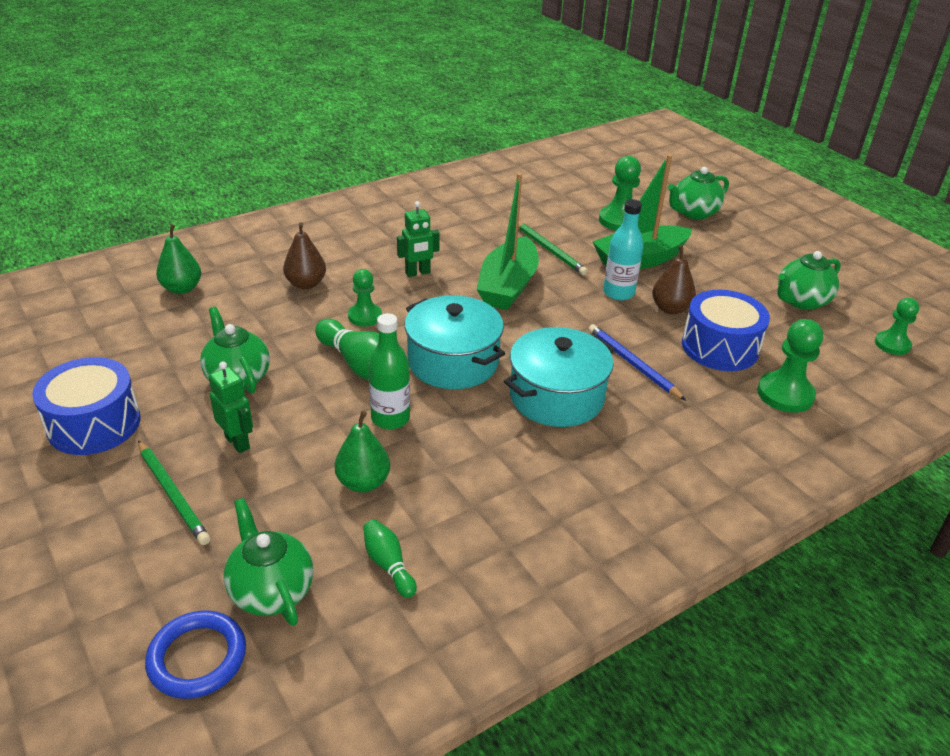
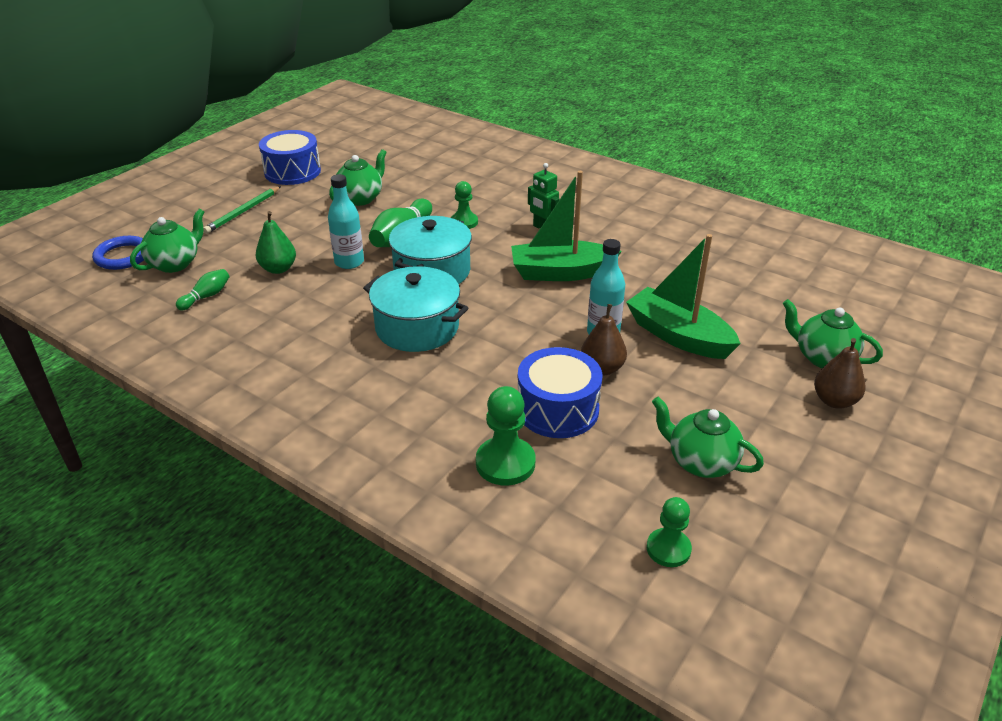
camera: 70 degrees right, 0 degrees up
(182, 289) = (444, 152): green pear -> none
(238, 442) = (297, 217): green robot -> none
(306, 284) = (487, 190): brown pear -> brown pear (834, 401)
(390, 418) = (349, 262): green bottle -> turquoise bottle
(549, 250) = (643, 281): green pencil -> none
(619, 220) = (746, 311): green pawn -> none
(632, 364) = (491, 359): blue pencil -> none

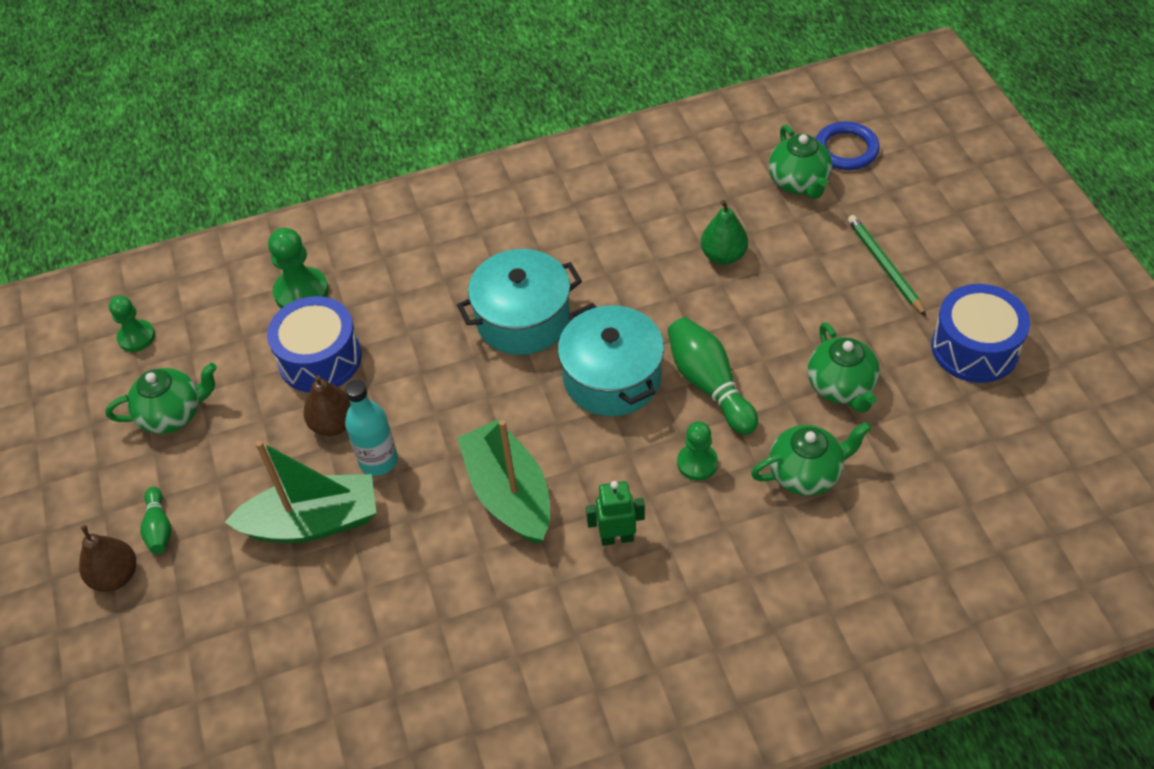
camera: 130 degrees right, 15 degrees up
(206, 296) = (712, 189): green bowling pin -> green bowling pin (159, 528)
(349, 262) = (690, 316): turquoise bottle -> none
(561, 272) = (509, 493): green boat -> green boat turned 60 degrees counterclockwise
(823, 358) = (163, 625): green teapot -> green teapot (806, 473)

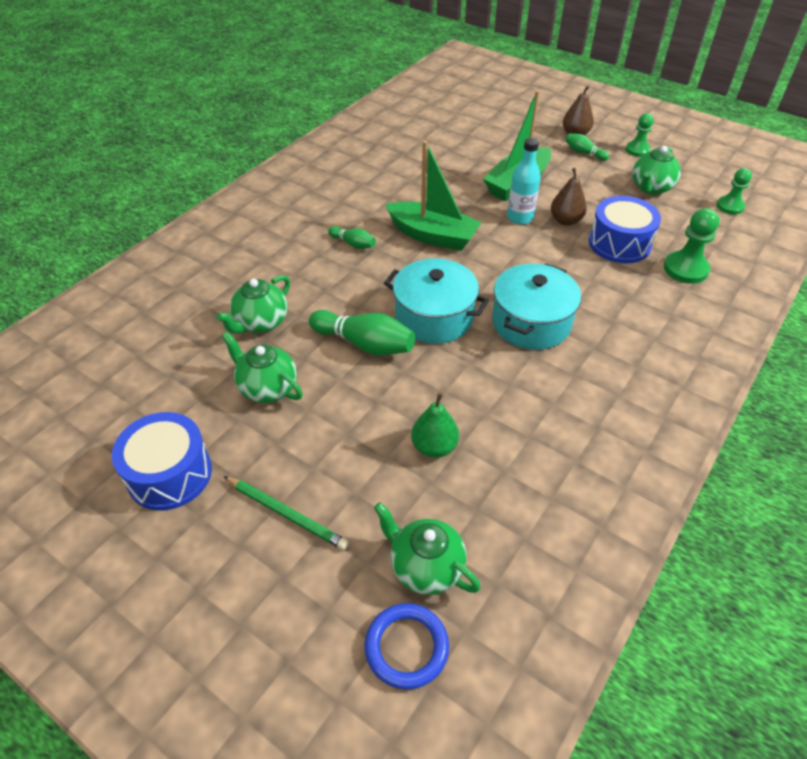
camera: 140 degrees right, 5 degrees down
(617, 538) = (353, 244): green robot -> green bowling pin
(697, 463) = (336, 297): green pawn -> green pawn (637, 150)

